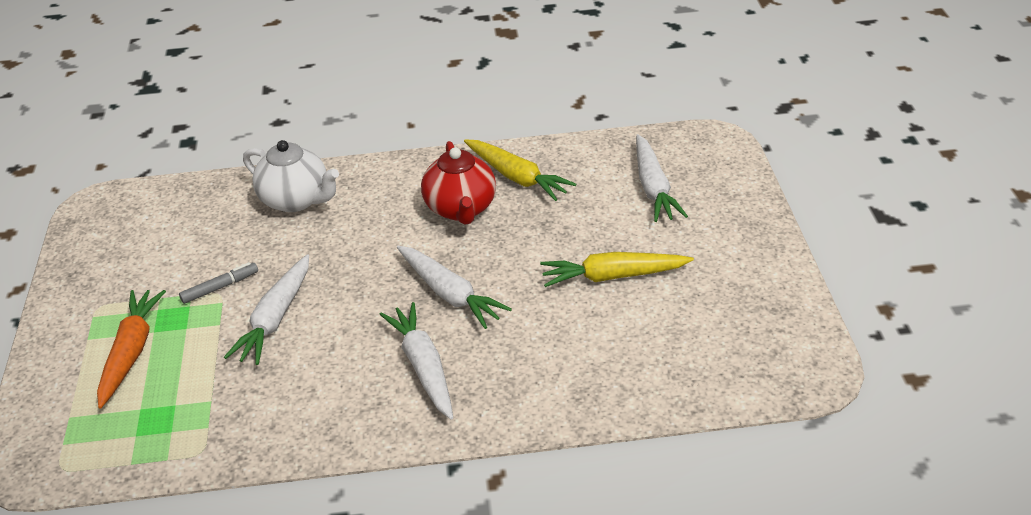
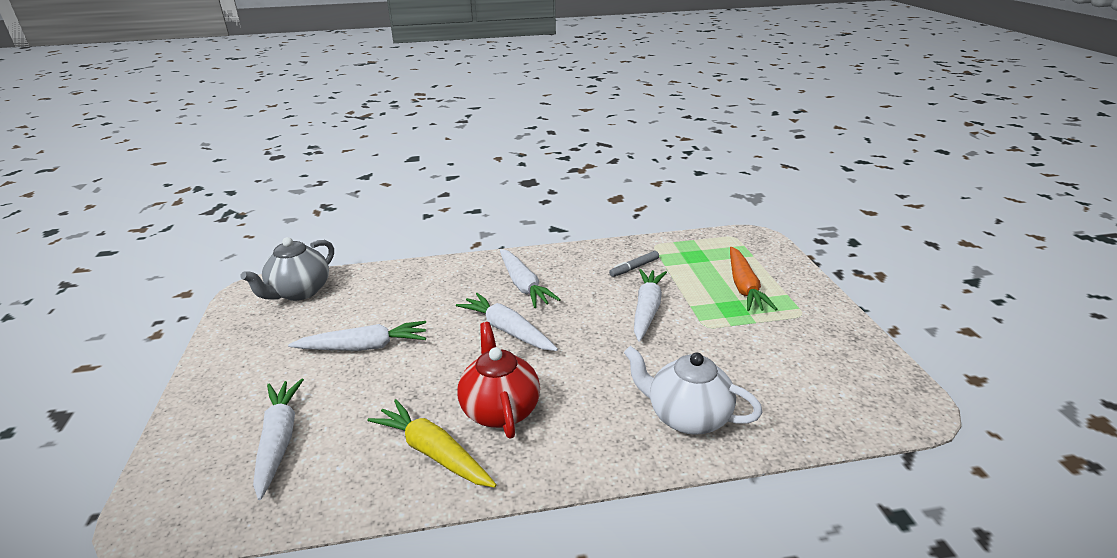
camera: 175 degrees right, 10 degrees down
(220, 287) = (709, 330): grey marker -> grey marker (634, 268)
(612, 276) = (364, 347): yellow carrot -> white carrot
(739, 366) = (299, 292): none -> grey teapot

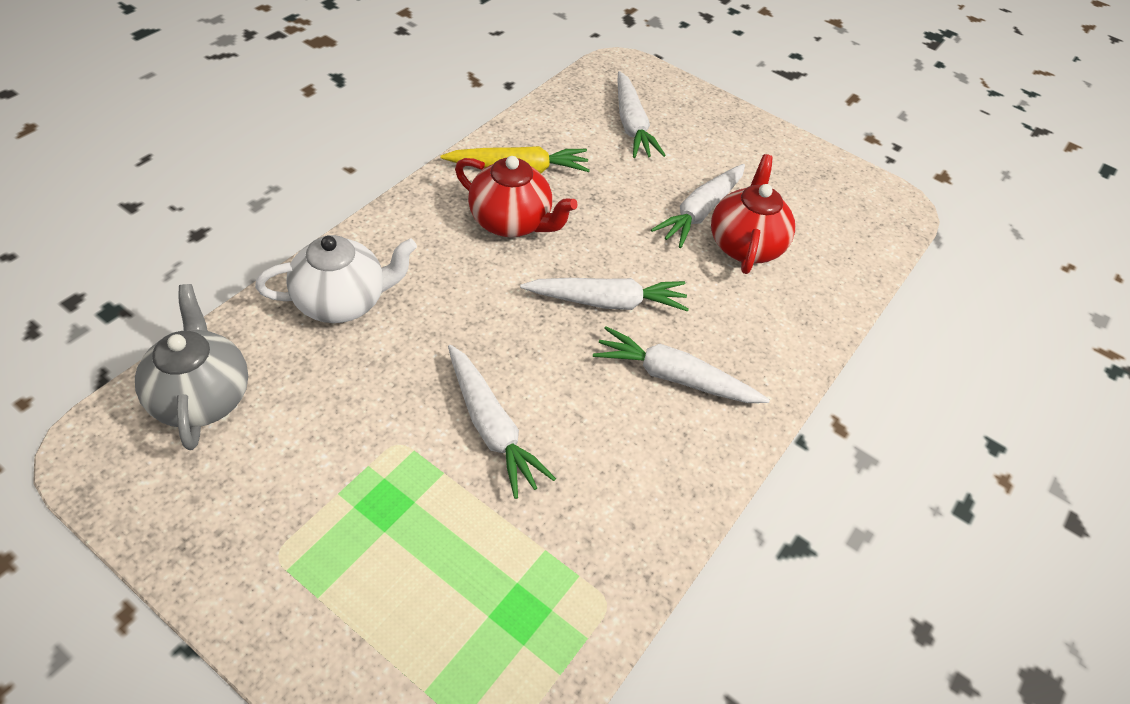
camera: 130 degrees right, 20 degrees up
(279, 440) = (631, 125): white carrot -> white carrot turned 45 degrees clockwise
(299, 292) = (859, 228): grey teapot -> grey teapot (202, 397)
(377, 317) = (745, 245): none -> red teapot
(634, 268) = (581, 509): grey marker -> none
(744, 287) = (392, 570): orange carrot -> none

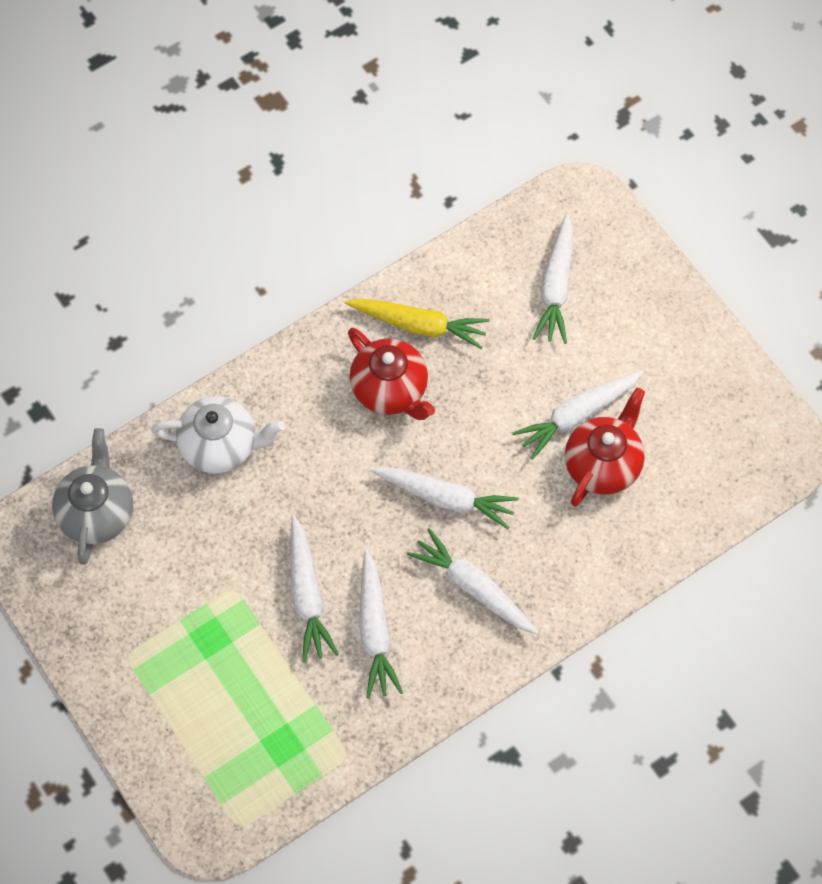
camera: 25 degrees right, 15 degrees up
(585, 446) = (375, 631): none -> white carrot

